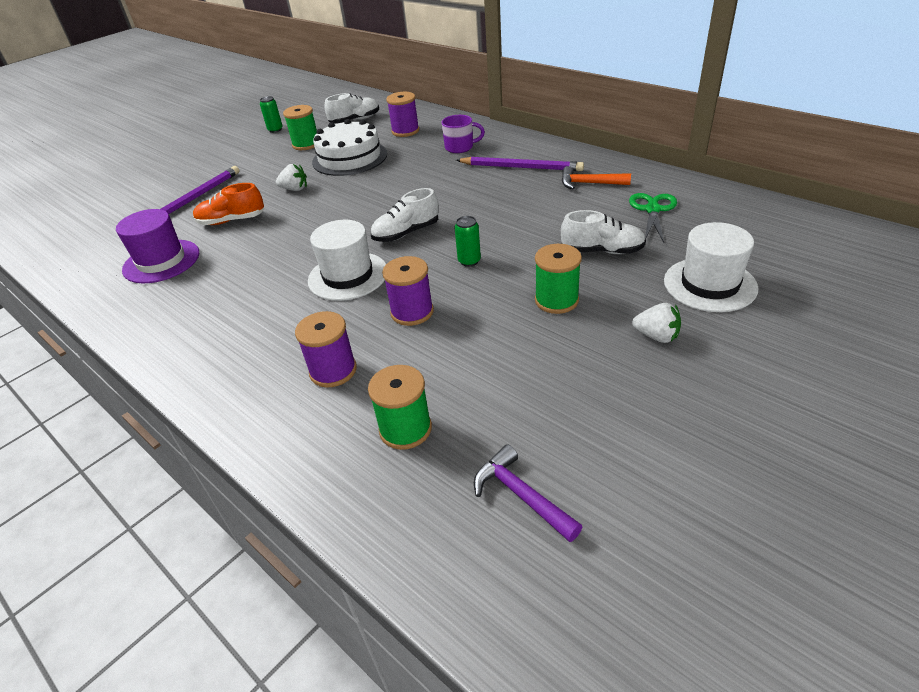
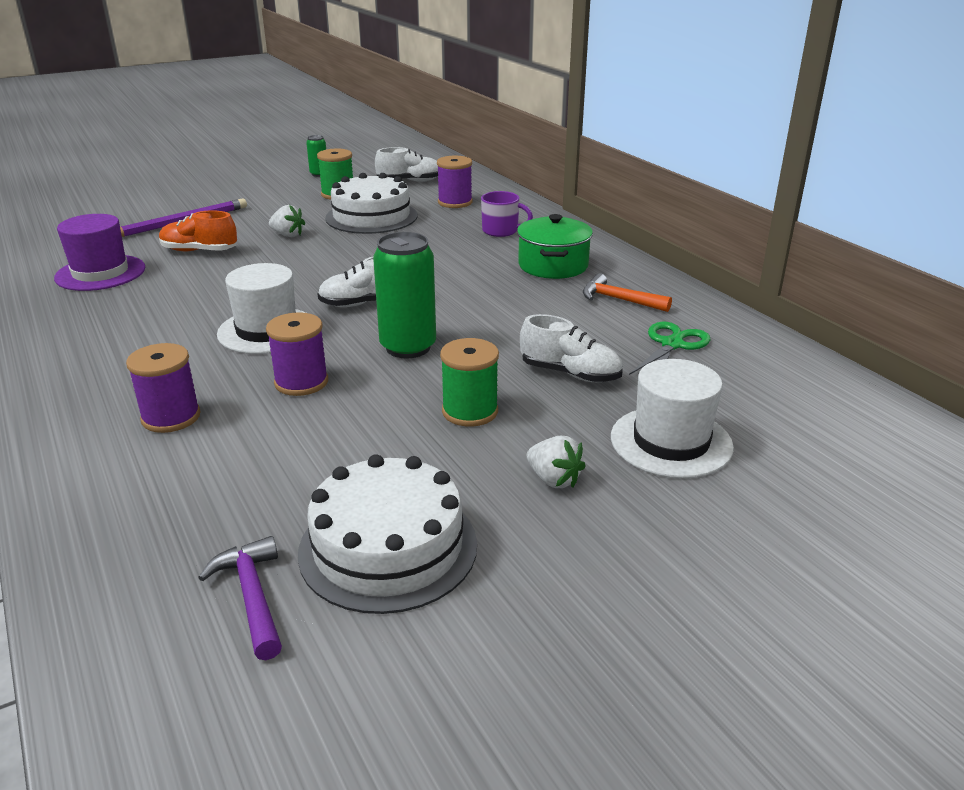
camera: 15 degrees right, 10 degrees down
(405, 429) = (192, 494): green spool -> none
(469, 261) = (408, 347): green can -> green can, size x1.95
(521, 167) = (553, 265): purple pencil -> green pot
(586, 424) = (388, 547): none -> white cake

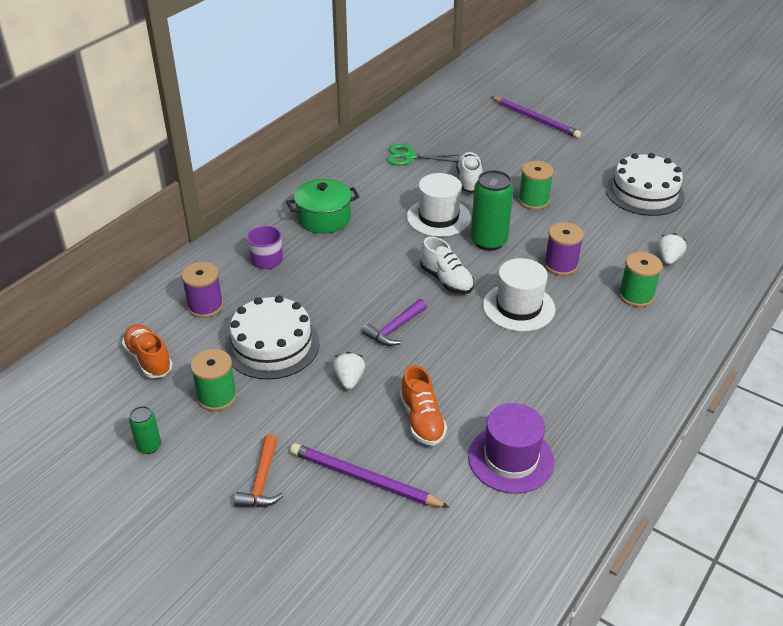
camera: 115 degrees left, 10 degrees up
(171, 417) = (636, 296): purple spool -> green spool
(252, 596) = (702, 213): purple hammer -> purple hammer (395, 329)
(410, 181) = (149, 359): white shoe -> orange shoe
(553, 479) = (562, 166): white strawberry -> white strawberry (668, 259)
(619, 300) = (362, 182): orange hammer -> orange hammer (262, 481)
(671, 442) = (505, 144): white hat -> white hat (438, 217)
(763, 513) = (535, 119): none -> purple pencil

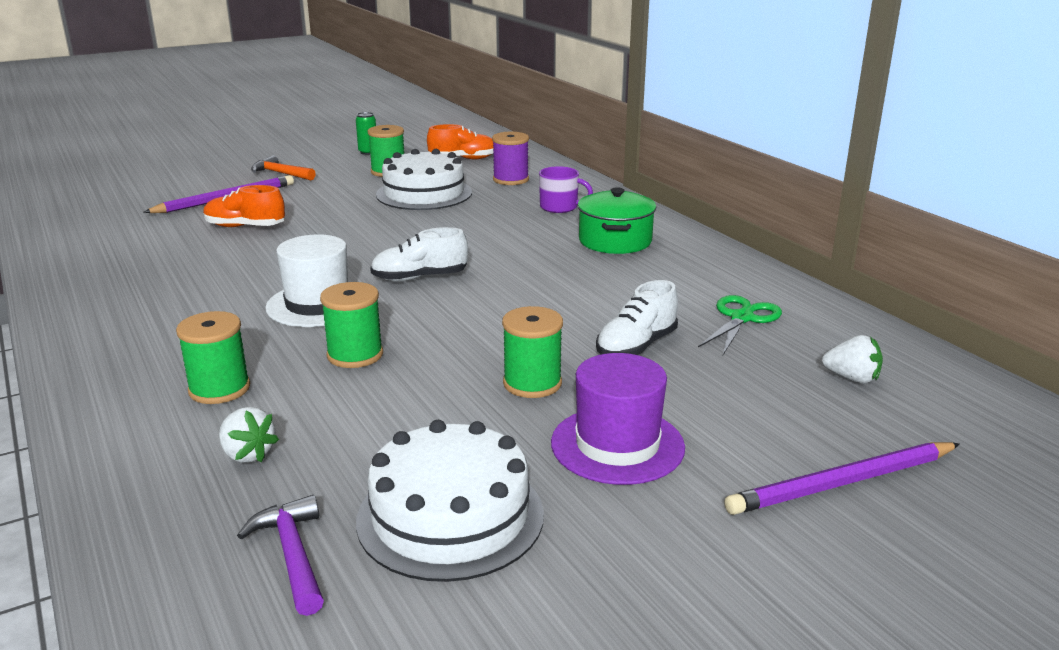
camera: 115 degrees right, 15 degrees down
(349, 380) = (337, 211): white strawberry -> white strawberry (852, 378)
(395, 329) = (376, 239): purple hammer -> purple hammer (292, 555)
(438, 217) = (555, 302): white hat -> none
(469, 181) = (636, 346): white shoe -> white shoe turned 105 degrees clockwise
(488, 241) = (465, 321): green can -> none
(511, 459) = (142, 248): purple hat -> purple hat (617, 445)
(560, 265) = (355, 355): purple spool -> green spool

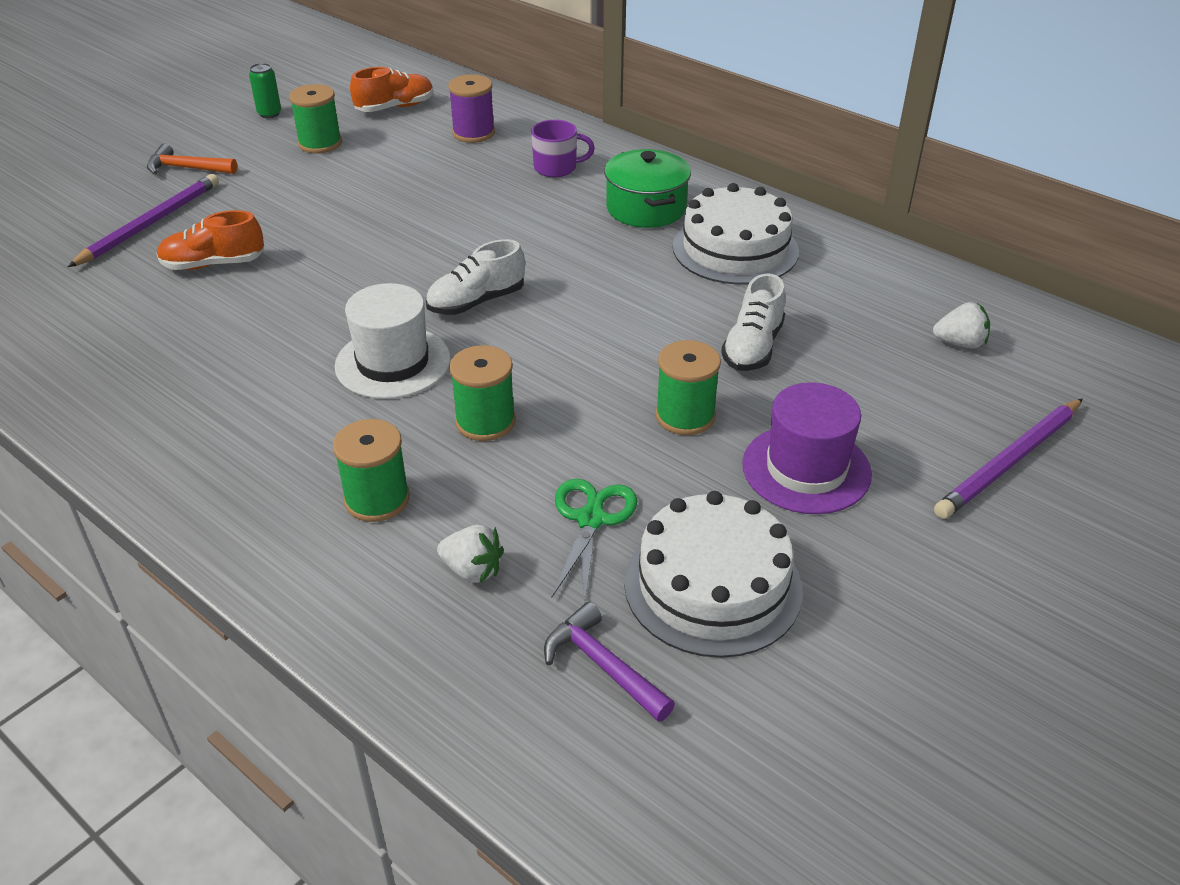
camera: 20 degrees left, 15 degrees up
(424, 193) = (389, 172): white cake -> white cake (735, 249)
(742, 318) = (827, 290): green scissors -> green scissors (591, 519)

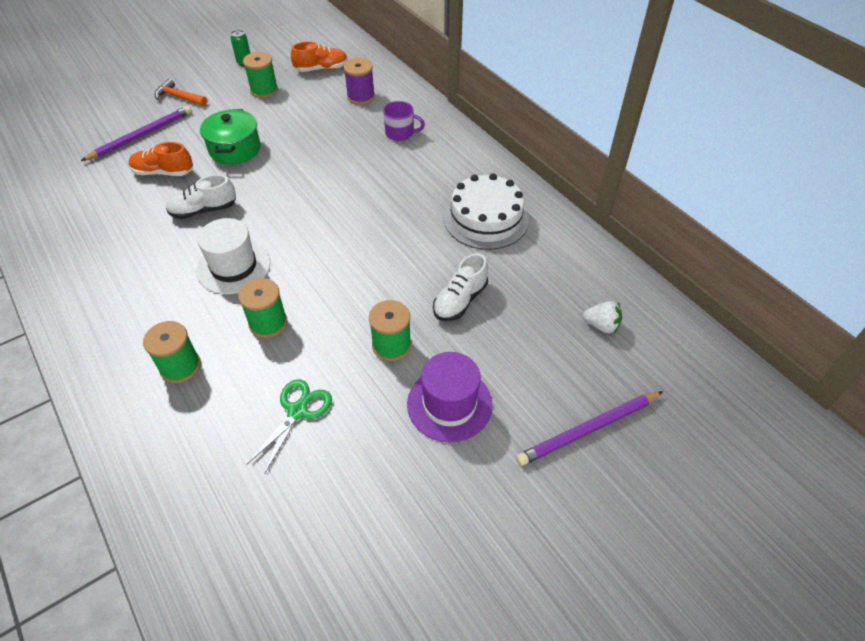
camera: 15 degrees right, 10 degrees up
(472, 570) = (211, 431): white strawberry -> none
(476, 302) = (303, 230): white shoe -> white shoe (204, 210)
(603, 665) = (255, 521): purple hammer -> none
(646, 208) = (442, 175): green pot -> green pot (235, 149)
(713, 585) = (348, 479): white cake -> none

